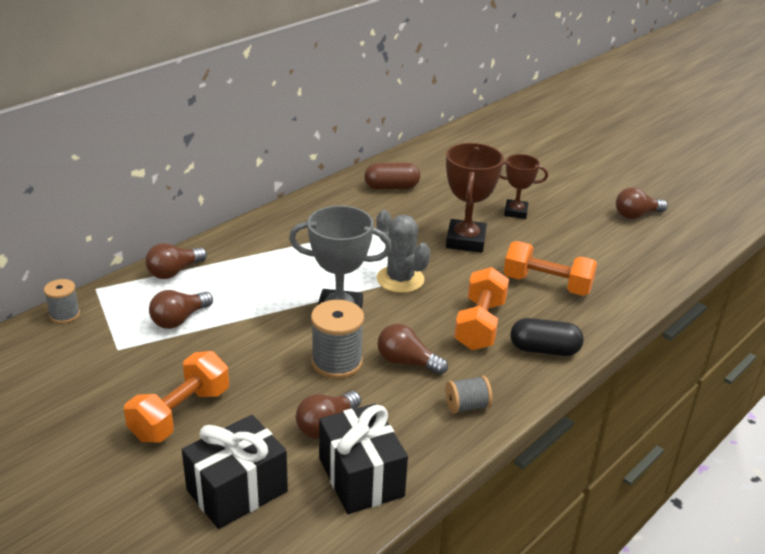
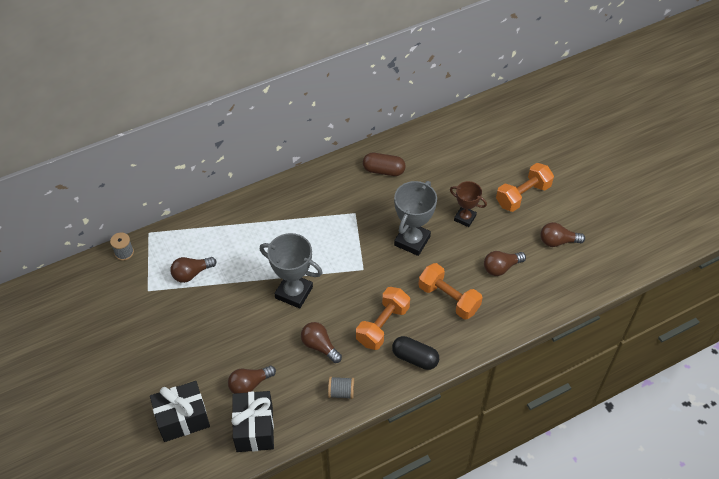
camera: 20 degrees right, 20 degrees up
(174, 272) = (201, 228): brown light bulb -> brown light bulb (501, 267)
(180, 414) = (169, 353): orange dumbbell -> orange dumbbell (523, 195)
(337, 362) = (276, 335): grey spool -> none
(400, 279) = (348, 269): grey cactus -> none
(466, 241) = (412, 241): brown trophy -> grey trophy

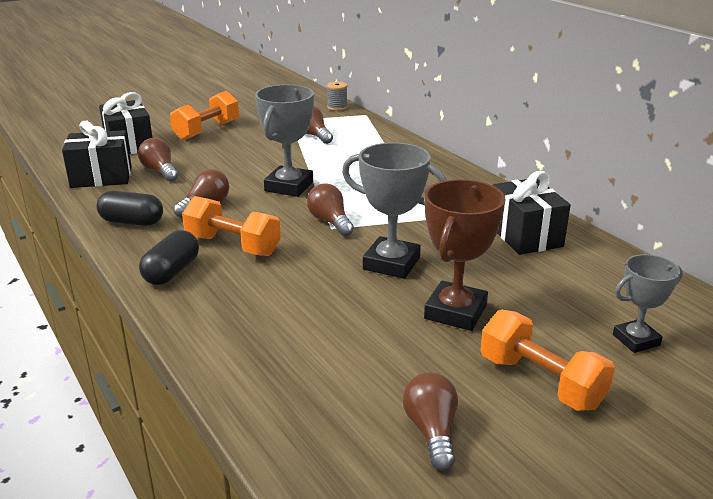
camera: 85 degrees right, 25 degrees down
(341, 392) = (132, 222): grey spool -> black capsule
(383, 170) = (525, 236): brown capsule -> black gift
(448, 298) = (280, 299): orange dumbbell -> orange dumbbell (207, 130)
(465, 218) = (455, 312): brown trophy -> brown trophy, size x1.59
(491, 151) = (636, 340): none -> grey trophy
(501, 267) = (350, 353): brown light bulb -> brown light bulb (330, 222)

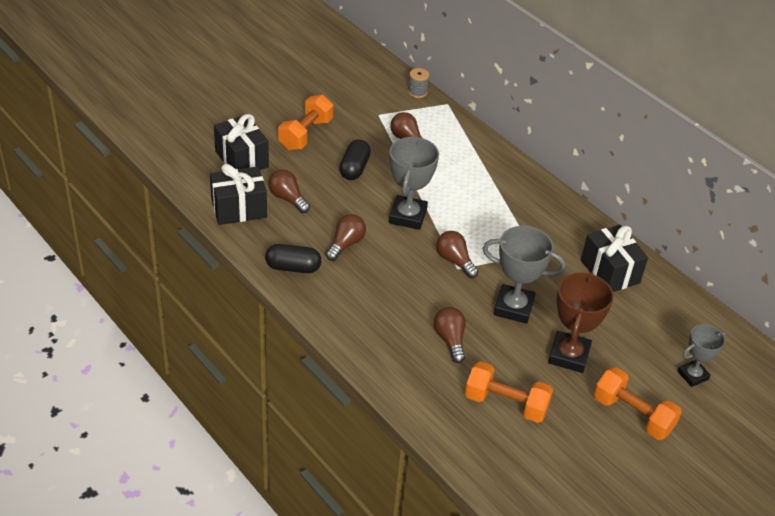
camera: 10 degrees left, 15 degrees up
(172, 272) = (350, 324): black capsule -> black capsule (354, 168)
(233, 245) = (386, 292): orange dumbbell -> orange dumbbell (506, 404)
(431, 431) = (569, 458): brown light bulb -> brown light bulb (450, 340)

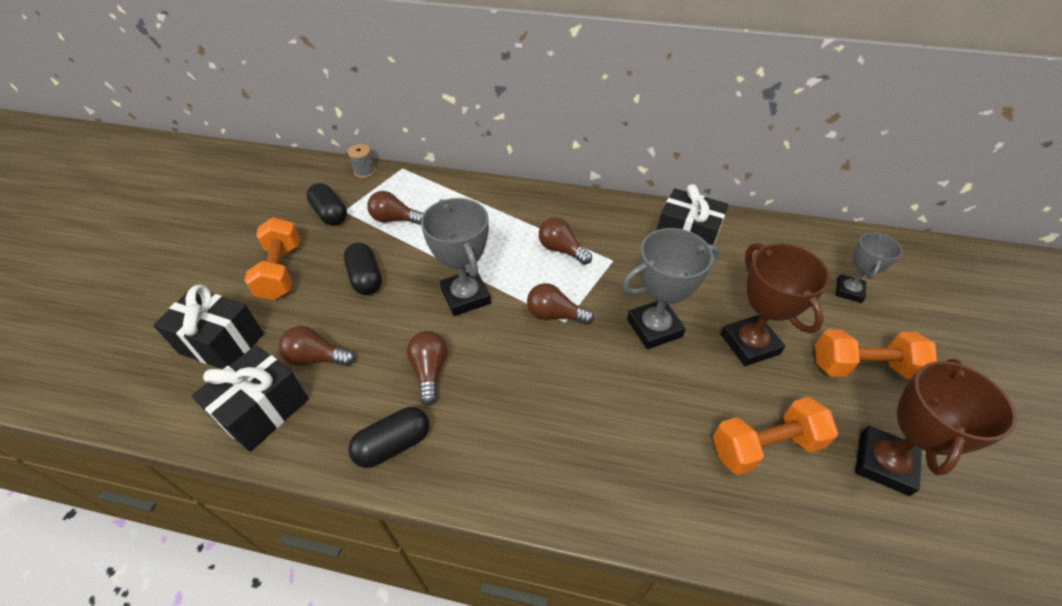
camera: 35 degrees left, 5 degrees up
(367, 112) = (330, 214): none -> black capsule
(450, 340) = (639, 410): brown light bulb -> brown light bulb (561, 250)
(571, 458) = (884, 463): none -> brown trophy

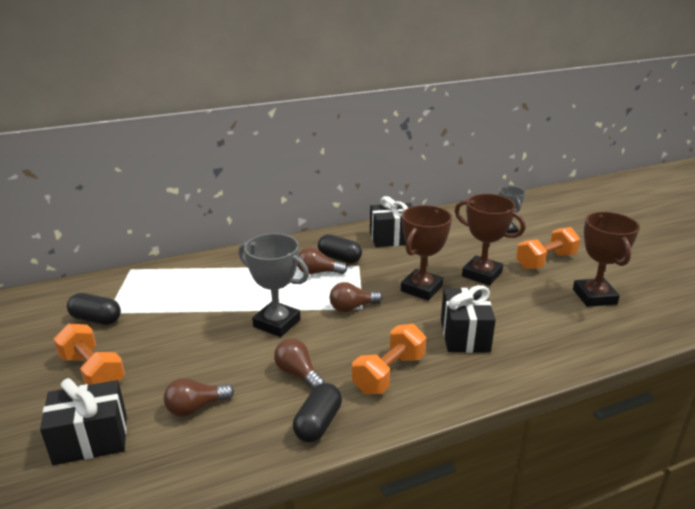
camera: 35 degrees left, 20 degrees down
(263, 410) = (186, 458): black gift -> black gift (464, 335)
(364, 171) = (96, 282): grey spool -> none
(366, 278) = (181, 345): black capsule -> black capsule (339, 258)
(395, 219) = (163, 302): brown light bulb -> none
(654, 328) = (421, 288): grey trophy -> brown trophy
(765, 446) = (536, 316): orange dumbbell -> orange dumbbell (389, 373)

